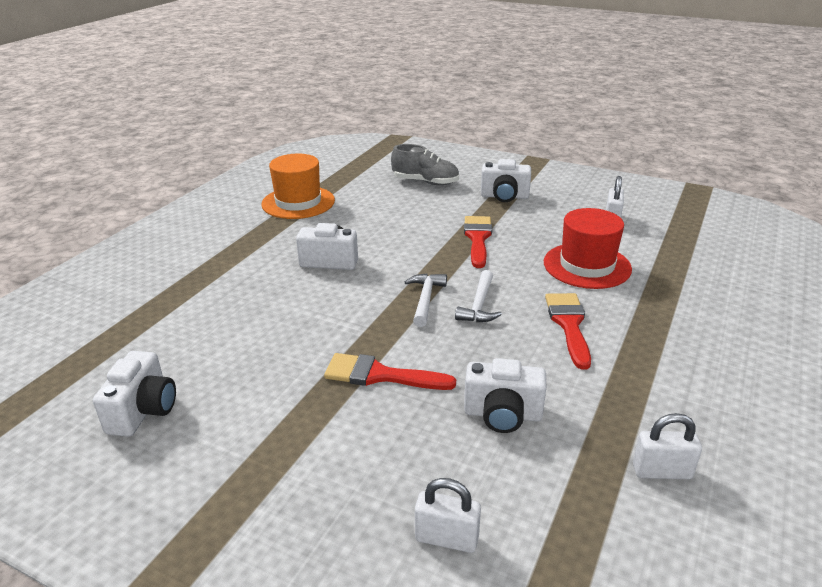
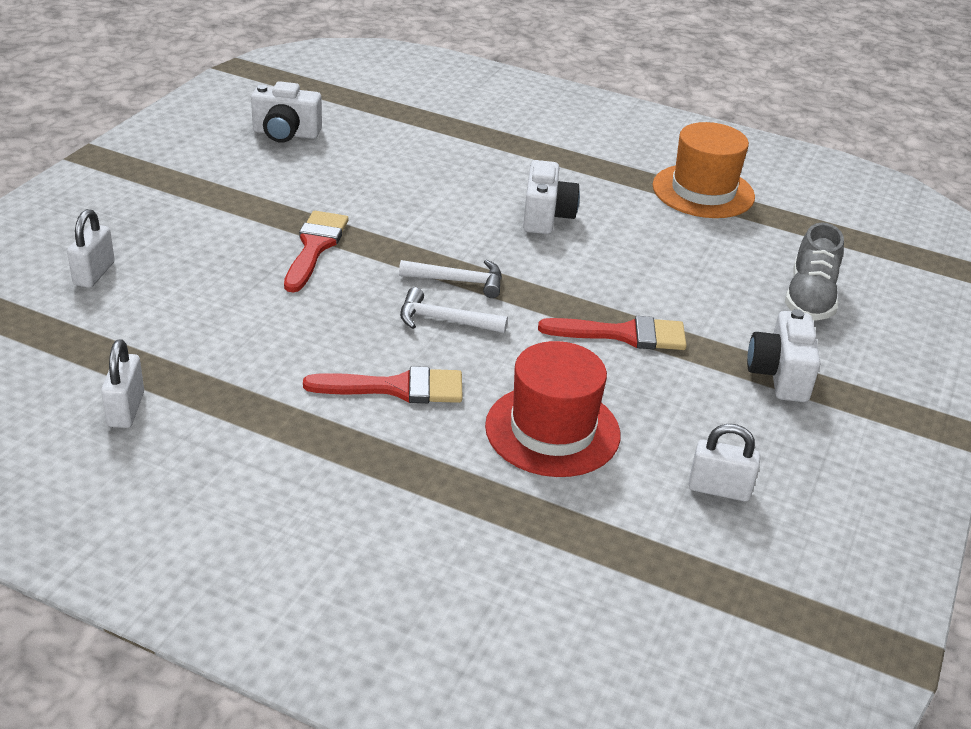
camera: 85 degrees right, 5 degrees up
(502, 414) = (237, 317): white camera -> none

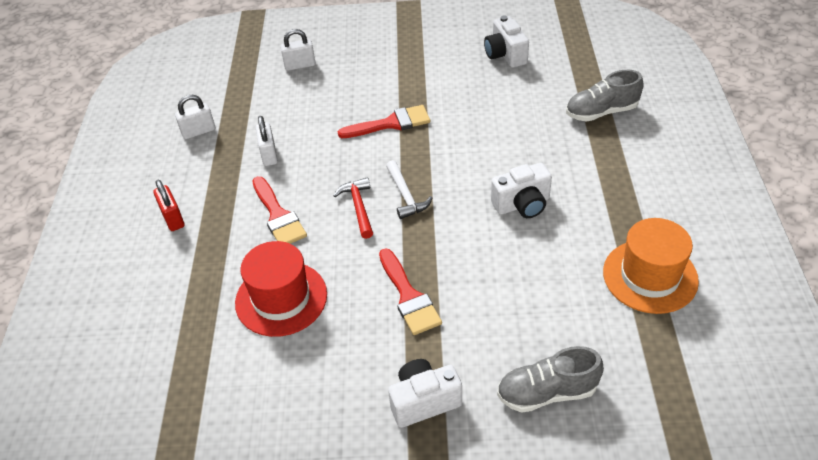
camera: 70 degrees right, 10 degrees up
(303, 489) = (173, 218): none -> red padlock
(445, 320) = (358, 207): white hammer -> red hammer
(452, 123) = (601, 112): none -> grey shoe
(719, 489) = (271, 403): white padlock -> white padlock (269, 154)

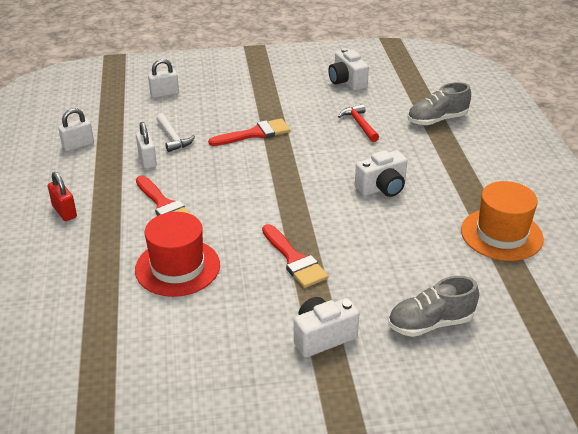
camera: 10 degrees left, 10 degrees down
(358, 207) = (237, 196): red hammer -> red hammer (359, 124)
(405, 195) = (278, 186): white hammer -> white hammer (173, 137)

